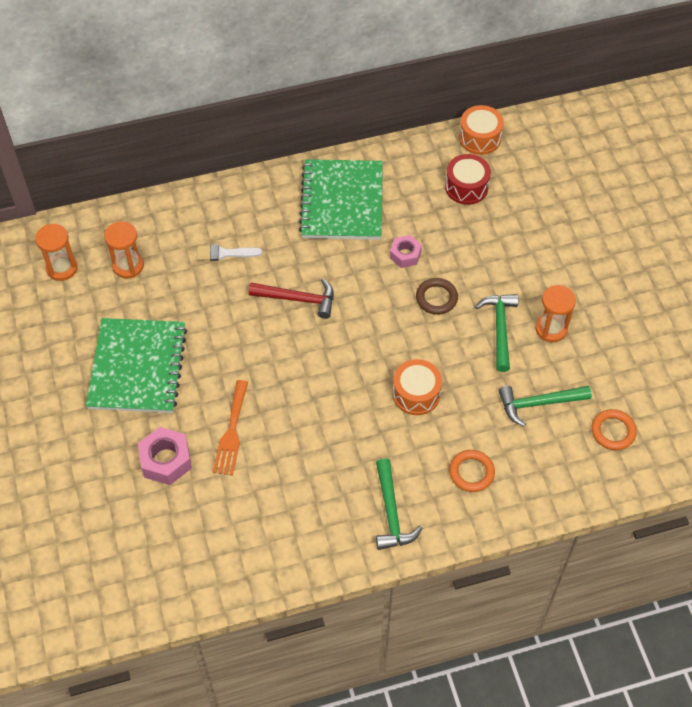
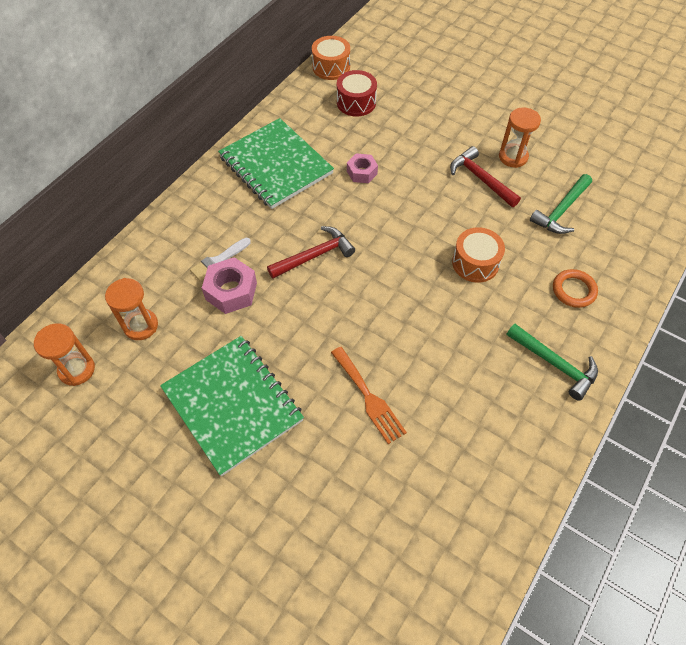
camera: 40 degrees left, 0 degrees up
(166, 460) = (337, 466): pink nut -> pink nut (231, 291)
(436, 298) = (416, 187): brown ring -> none
(500, 328) = (480, 179): green hammer -> red hammer
(613, 431) = (625, 195): orange ring -> none

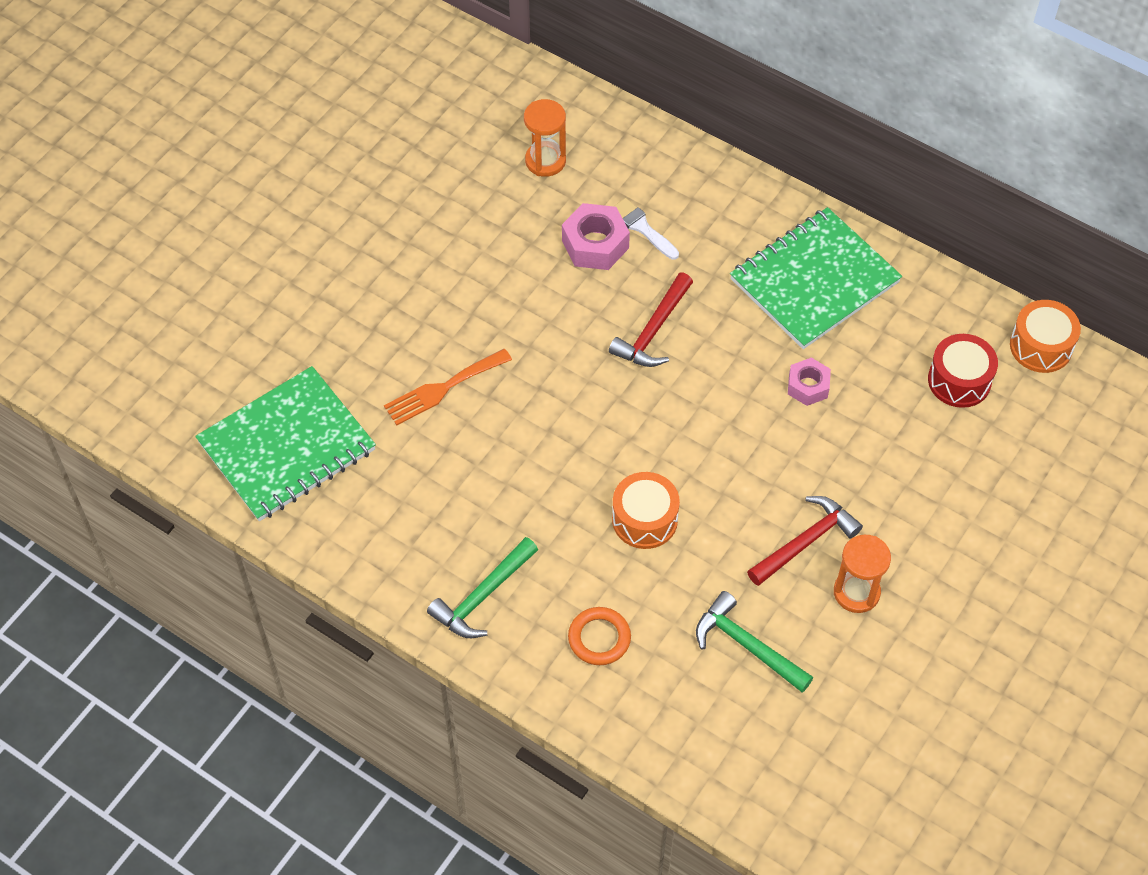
camera: 90 degrees right, 0 degrees up
(77, 369) = (488, 111): orange hourglass -> none
(233, 404) = (440, 257): green notebook -> green notebook (287, 447)
(315, 255) = (653, 331): red hammer -> red hammer turned 60 degrees clockwise

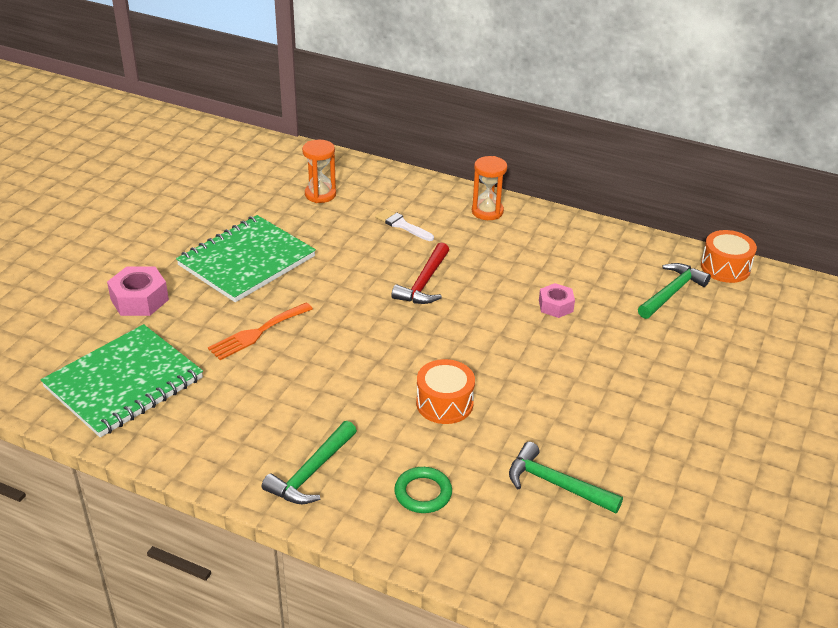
camera: 10 degrees left, 20 degrees down
(595, 244) = (367, 237): pink nut -> pink nut (139, 299)
(599, 638) = (423, 493): orange ring -> green ring
(806, 541) = (584, 405): red hammer -> none
(814, 280) = (541, 244): green notebook -> green notebook (246, 261)
(856, 592) = (638, 436): orange hourglass -> orange hourglass (487, 211)
(959, 380) = (672, 292): red drum -> green hammer

